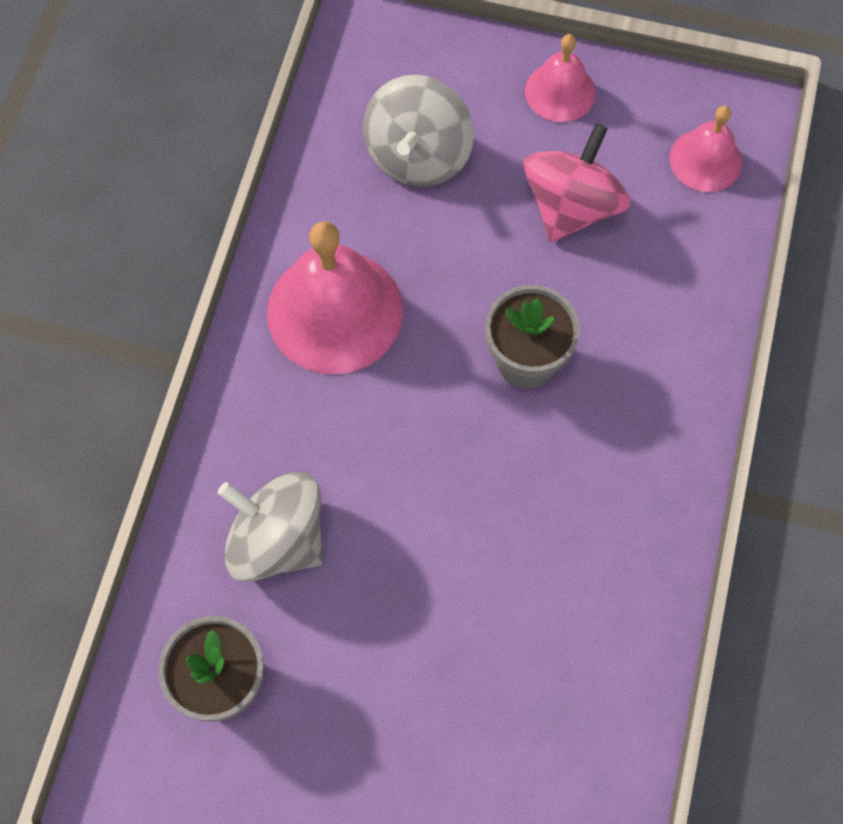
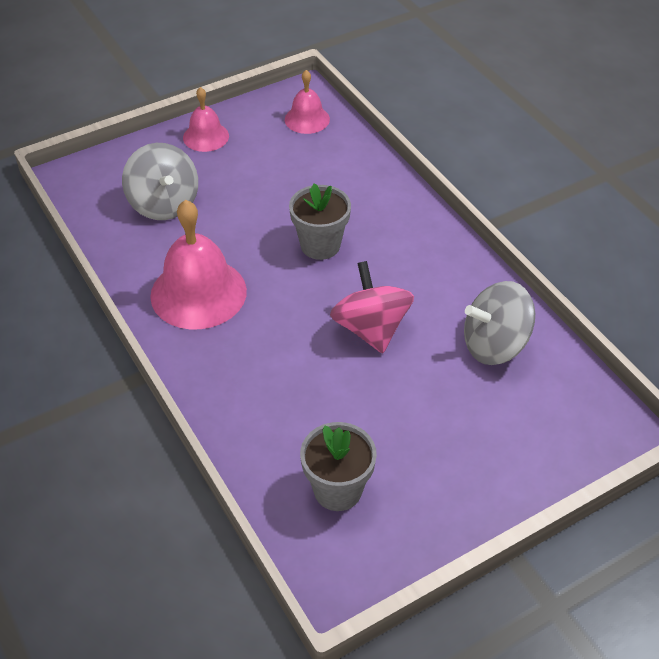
camera: 45 degrees left, 20 degrees down
(277, 539) = (288, 407): grey spinning top -> grey spinning top (494, 345)
(571, 206) = (266, 174): pink spinning top -> pink spinning top (371, 328)

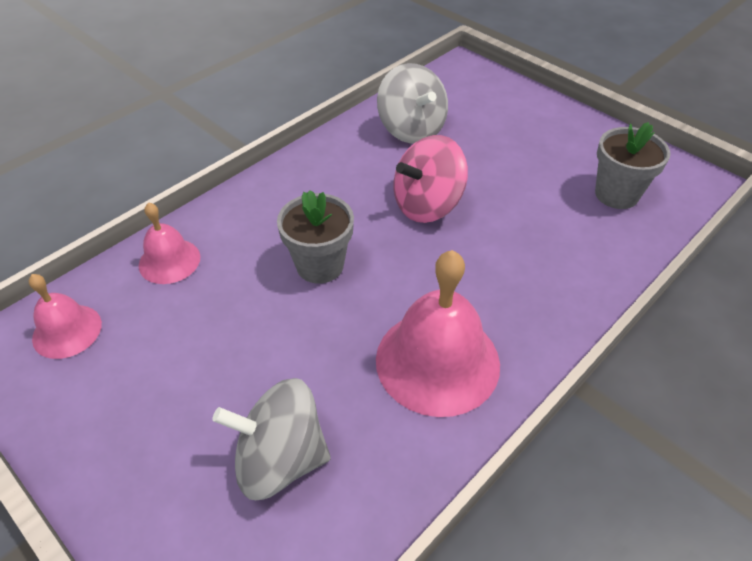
camera: 105 degrees left, 0 degrees up
(164, 204) = (280, 459): grey spinning top -> grey spinning top turned 135 degrees counterclockwise
(206, 136) = (108, 451): pink bell -> pink bell (169, 261)

